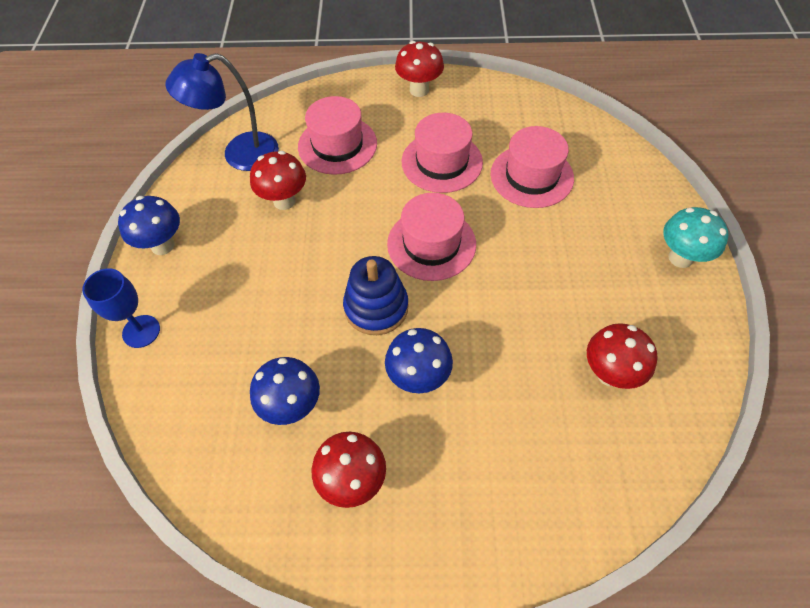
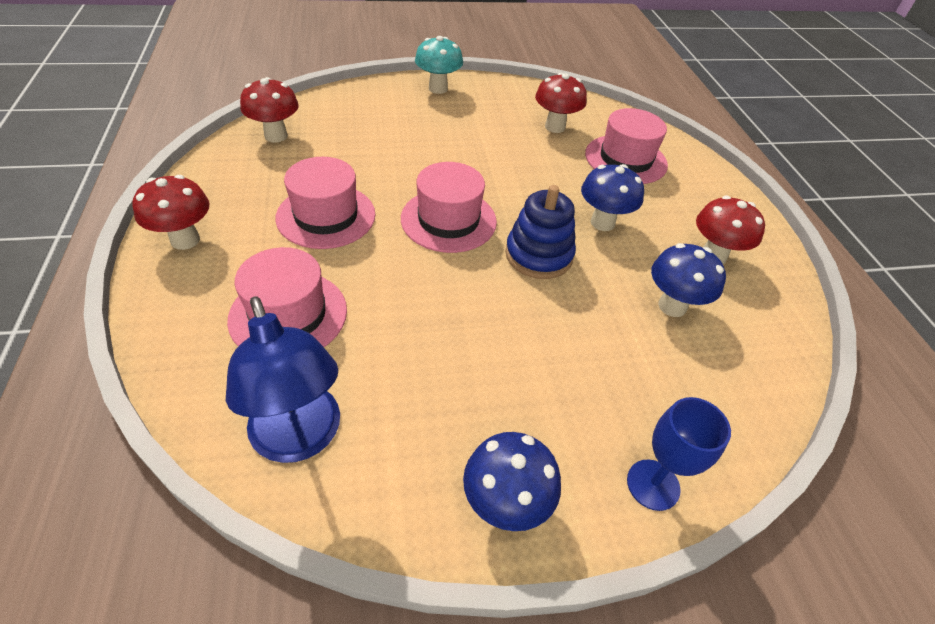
camera: 105 degrees left, 10 degrees down
(284, 201) = (398, 359): red mushroom -> red mushroom (276, 136)
(531, 176) = (348, 155): pink hat -> pink hat (625, 159)

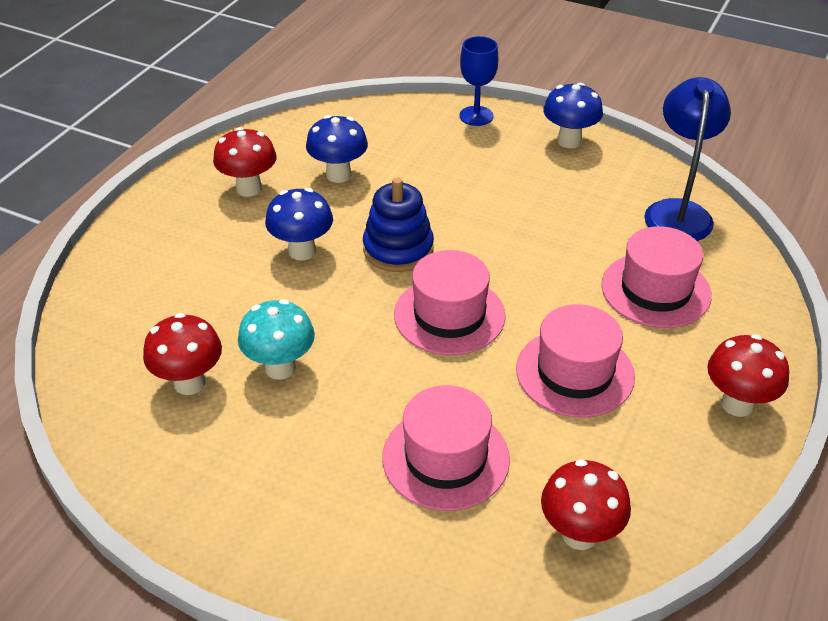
camera: 140 degrees left, 5 degrees down
(438, 88) = (263, 538): turquoise mushroom -> turquoise mushroom (280, 368)
(625, 159) = (175, 302): pink hat -> pink hat (445, 458)

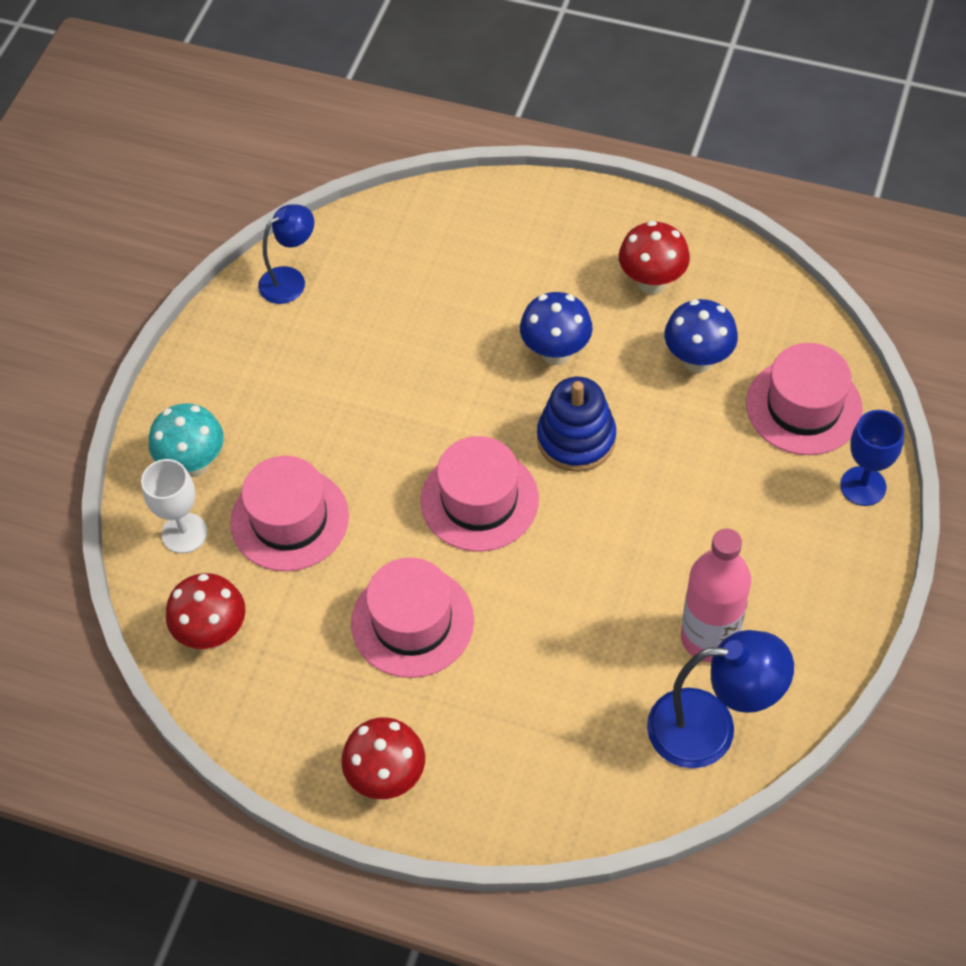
camera: 85 degrees right, 15 degrees up
(129, 436) = (290, 280): none -> blue lamp
(189, 383) = (356, 305): red mushroom -> none
(280, 368) = (384, 370): turquoise mushroom -> turquoise mushroom (194, 464)
(447, 556) = (184, 533): none -> white goblet
(569, 141) = (835, 598): blue mushroom -> none
(599, 202) = (709, 638): none -> pink bottle
(655, 290) = (555, 700): pink hat -> pink hat (803, 406)

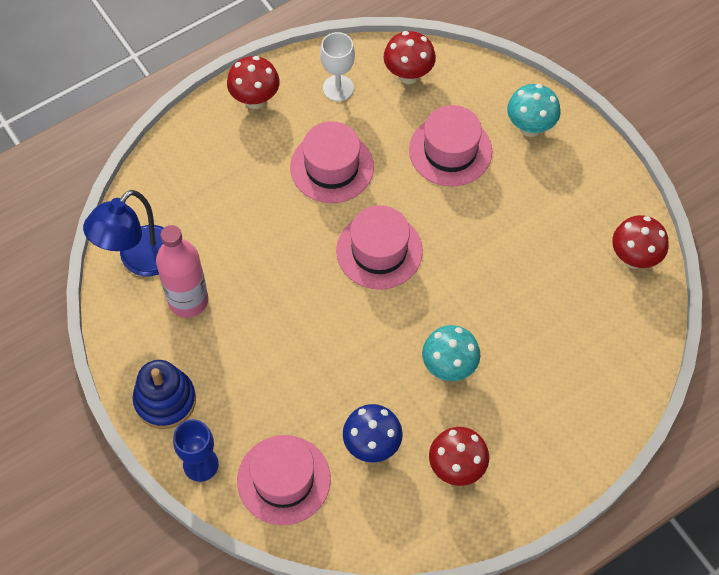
camera: 125 degrees right, 5 degrees up
(184, 533) = (485, 97): white goblet -> white goblet (338, 88)
(290, 280) = (634, 258): blue lamp -> red mushroom
(555, 353) = (449, 367): blue mushroom -> turquoise mushroom
(576, 439) = (375, 331): blue stacking toy -> blue stacking toy (165, 400)

